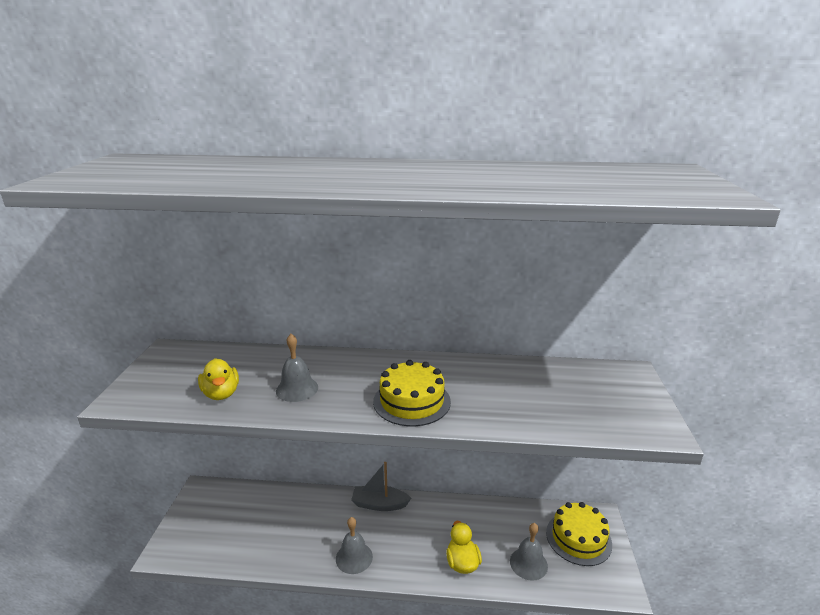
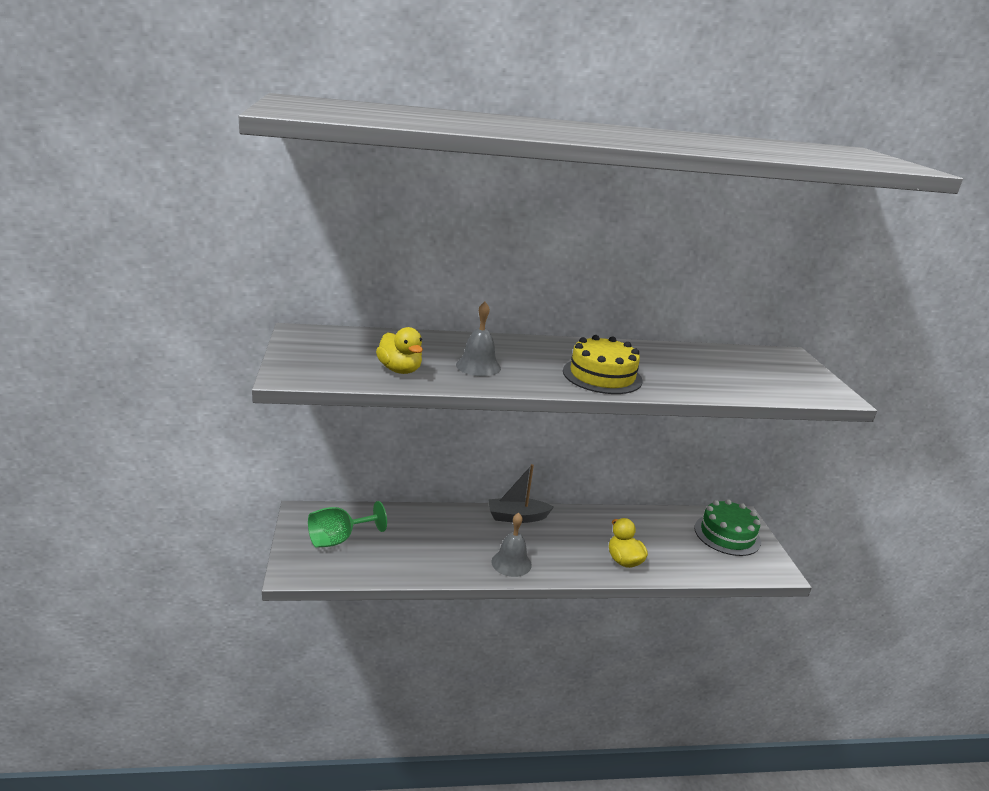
camera: 15 degrees left, 0 degrees up
(216, 519) = (339, 539): none -> green goblet
(528, 563) = (687, 557): grey bell -> none
(578, 538) = (727, 535): yellow cake -> green cake

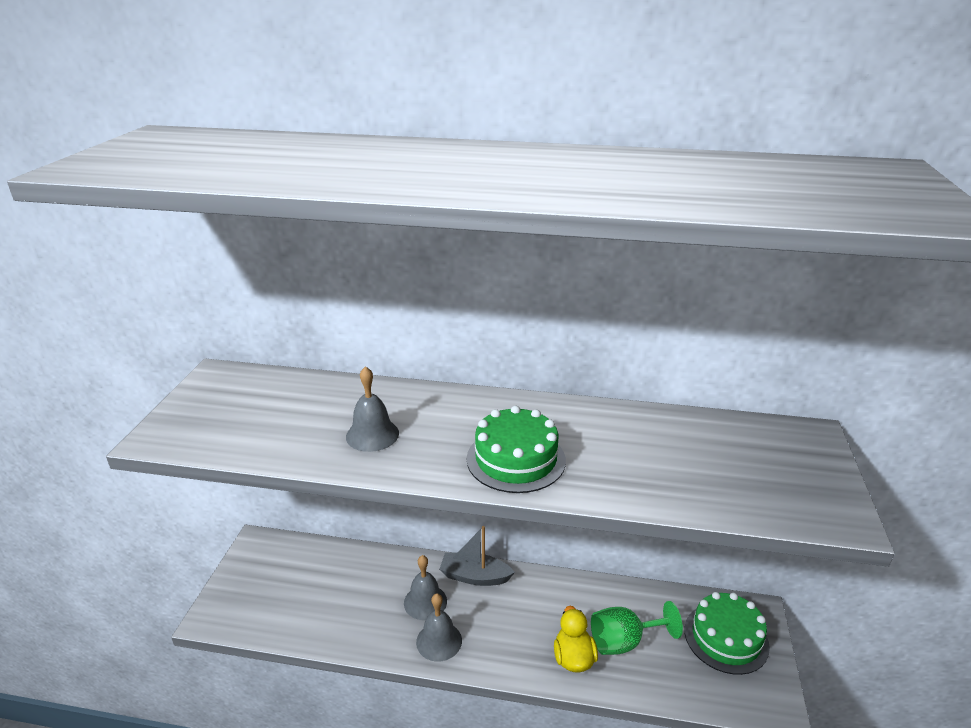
camera: 20 degrees right, 5 degrees up
(339, 539) = (274, 582): green goblet -> green goblet (624, 642)
(400, 370) = (279, 436): yellow duck -> none
(485, 538) = (425, 602): none -> grey bell
(602, 376) = (516, 459): yellow cake -> green cake

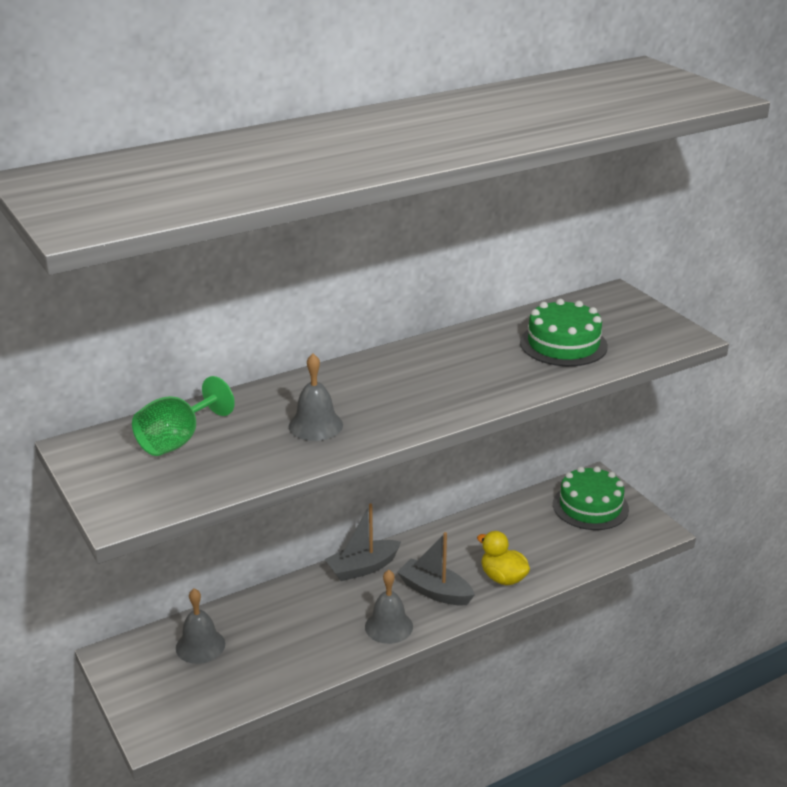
camera: 40 degrees left, 0 degrees up
(425, 602) = (343, 608): grey bell -> grey bell (200, 646)
(505, 633) = (435, 591): none -> grey boat
(516, 459) = (451, 392): green cake -> green cake (563, 344)
(624, 642) = (526, 547): green goblet -> green goblet (178, 440)

